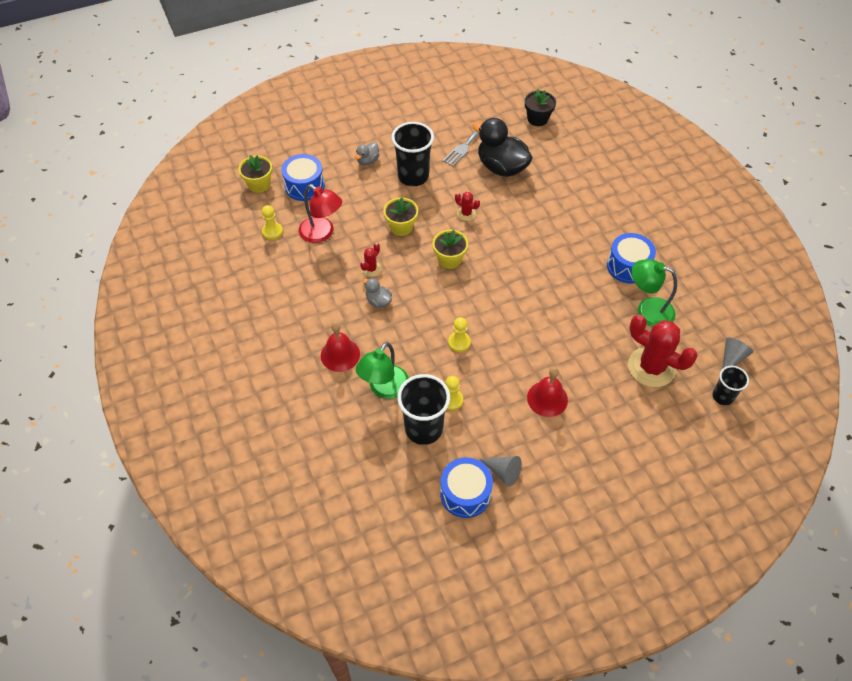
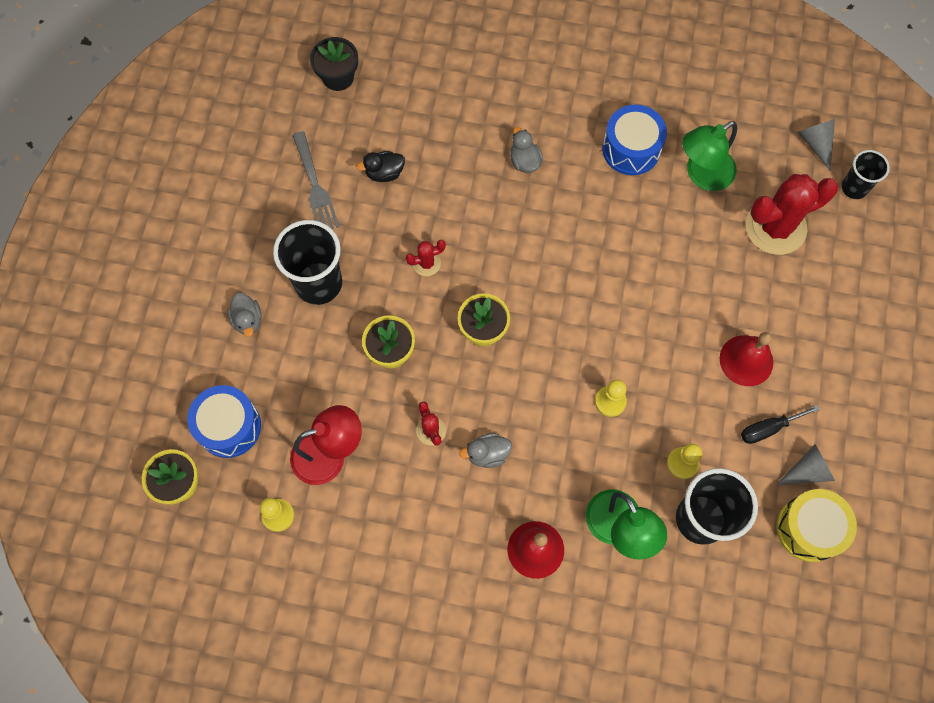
camera: 55 degrees left, 15 degrees up
(465, 493) = (809, 528): blue drum -> yellow drum
(501, 167) = (384, 173): black duck -> black duck, size x0.47
(512, 435) = (768, 428): none -> black screwdriver
(569, 222) = (524, 161): none -> grey duck

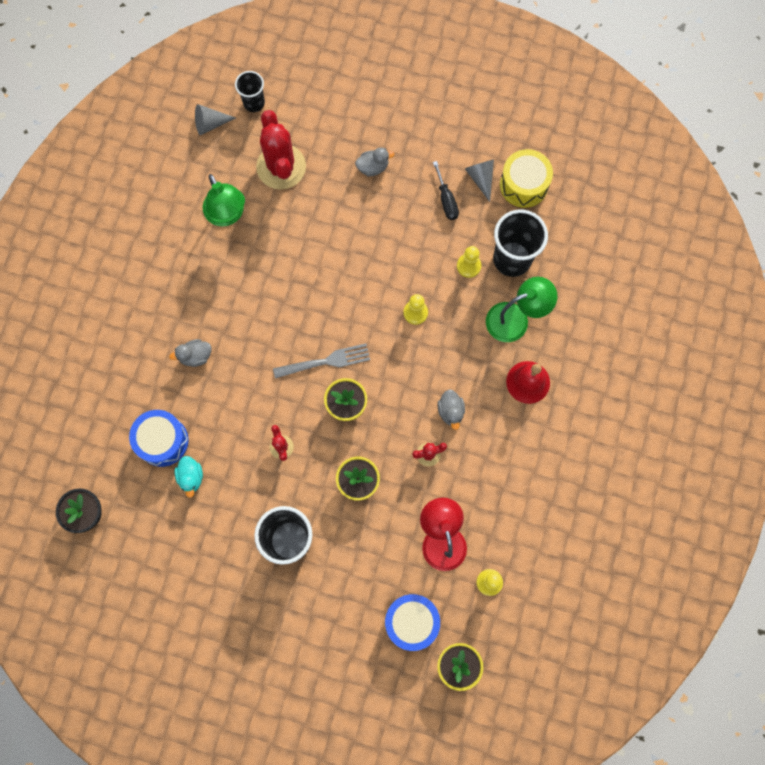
camera: 85 degrees left, 5 degrees up
(248, 320) = (318, 604): grey duck -> grey duck (373, 167)
(314, 185) = (195, 540): grey fork -> grey fork (325, 362)
(384, 173) = (191, 477): black duck -> turquoise duck
(631, 149) = (196, 268): blue drum -> blue drum (162, 441)
(746, 360) = (391, 207): red bell -> none

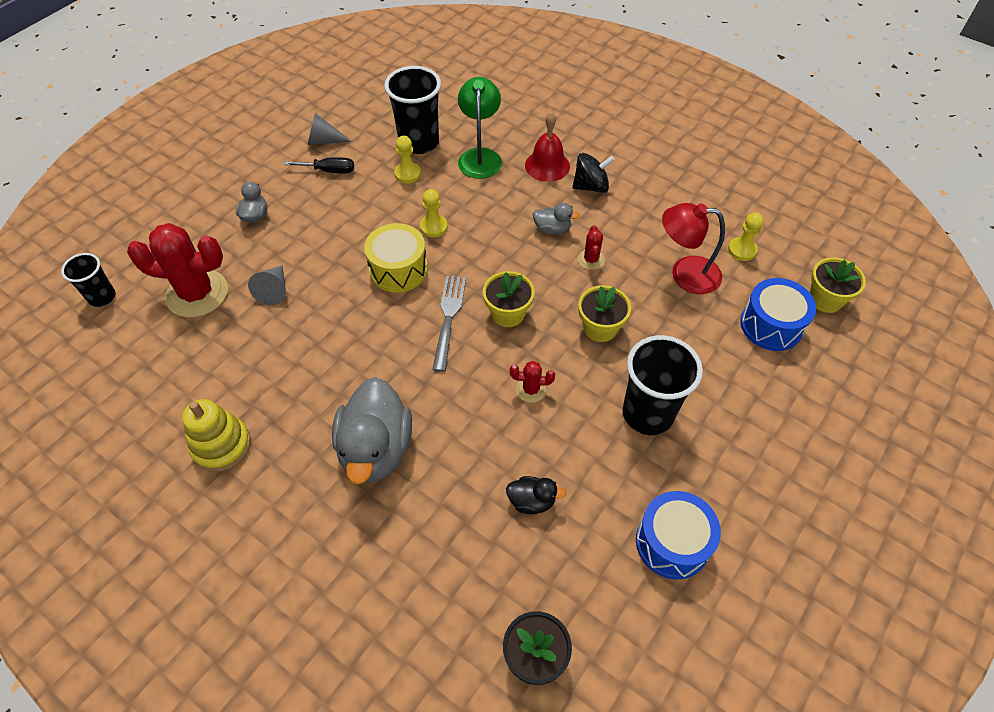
camera: 70 degrees left, 20 degrees down
(162, 441) = (470, 522): blue drum -> blue drum (672, 542)
(164, 253) = (221, 445): none -> yellow stacking toy
(191, 477) = (532, 501): turquoise duck -> black duck
(195, 356) = (376, 449): grey duck -> grey duck, size x2.13
(210, 124) = (93, 347): grey cone -> grey cone (274, 290)
(227, 215) = (218, 362): green lamp -> none
(516, 429) = (591, 186): none -> black spinning top
(523, 185) = (351, 114): yellow drum -> yellow drum (398, 269)

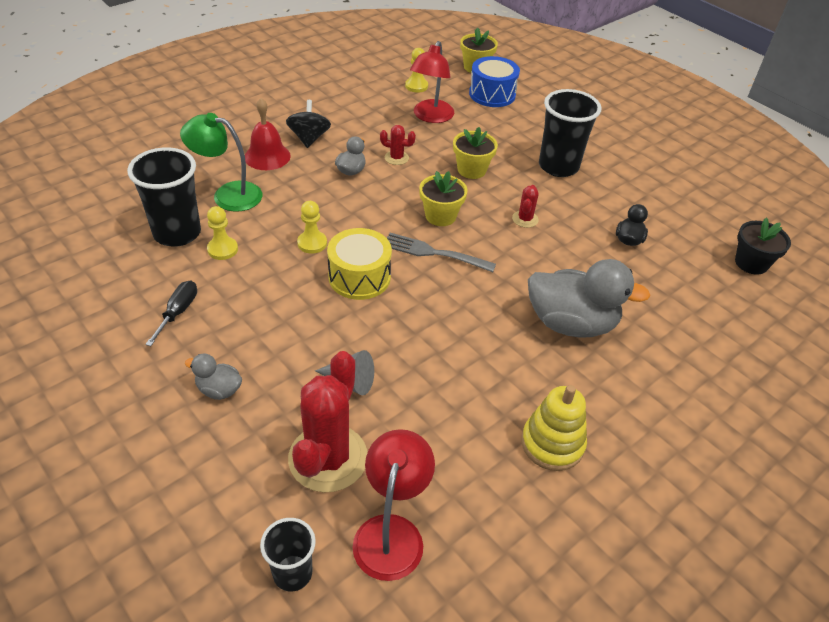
camera: 80 degrees left, 10 degrees down
(133, 346) = (391, 532): none -> red lamp
(324, 140) = (120, 311): grey cone -> none
(672, 542) = (664, 182): blue drum -> none

